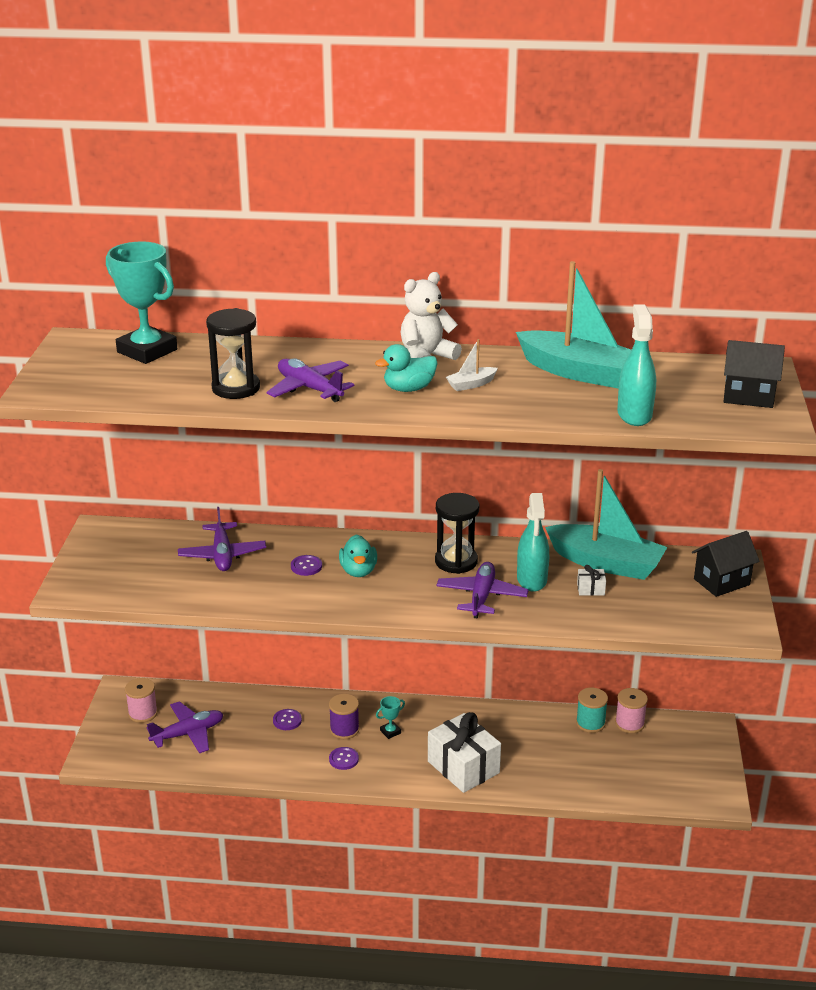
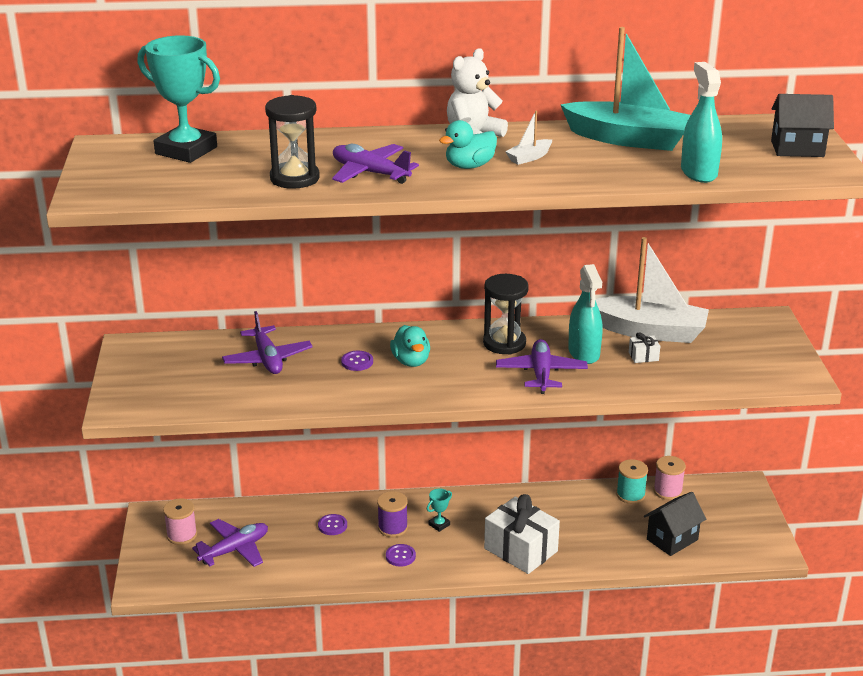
camera: 10 degrees left, 0 degrees up
(606, 563) = (649, 331): turquoise boat -> white boat
(721, 582) = (763, 338): black house -> black house (672, 539)

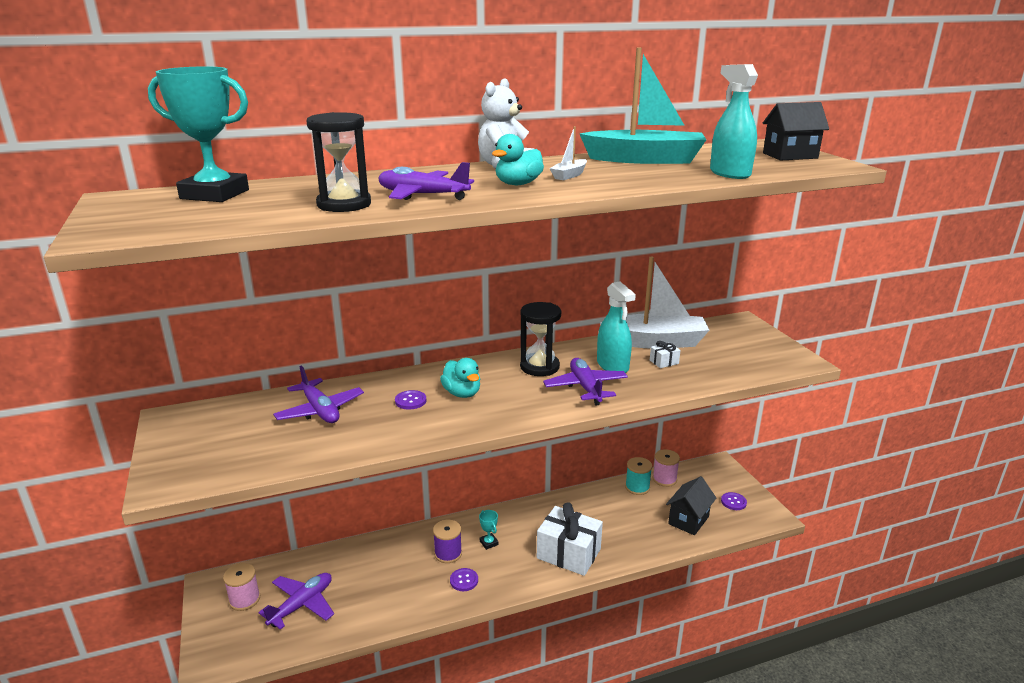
camera: 15 degrees left, 5 degrees down
(332, 525) = (391, 562): purple button -> purple button (733, 502)
(439, 524) = (489, 543): turquoise trophy -> turquoise trophy turned 60 degrees counterclockwise

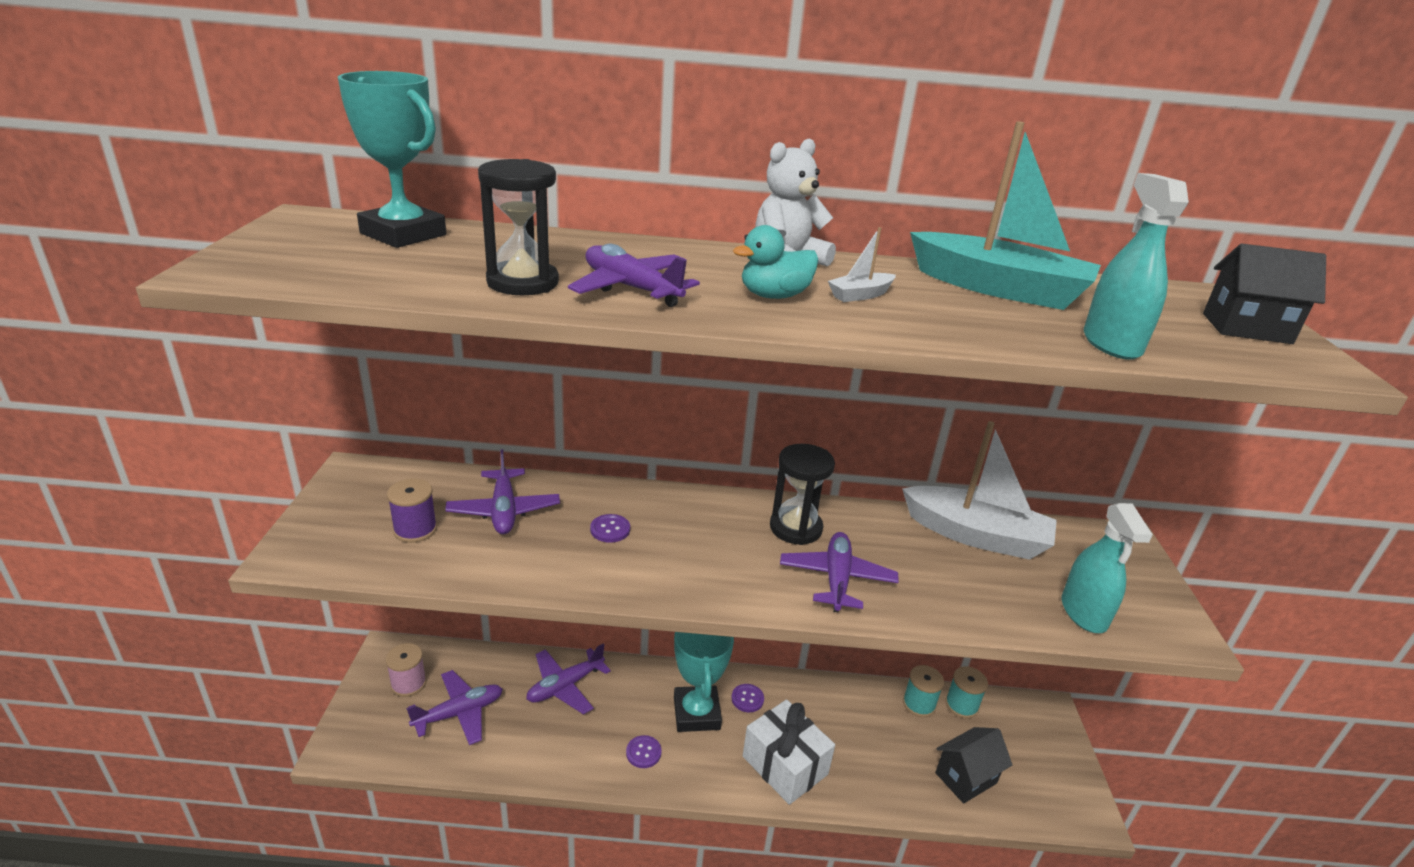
camera: 20 degrees right, 5 degrees up
(378, 558) = (565, 686): none -> purple plane
(448, 553) = (643, 709): purple spool -> purple spool (415, 529)
(462, 393) = (676, 538): turquoise duck -> none
(489, 543) = (696, 713): turquoise trophy -> turquoise trophy, size x2.42
(612, 366) = (893, 555): turquoise spray bottle -> turquoise spray bottle (1083, 613)
(664, 362) = (969, 571): white gift -> none
(664, 479) = (961, 705): pink spool -> turquoise spool
(733, 502) = (1043, 774): purple button -> purple button (747, 699)

